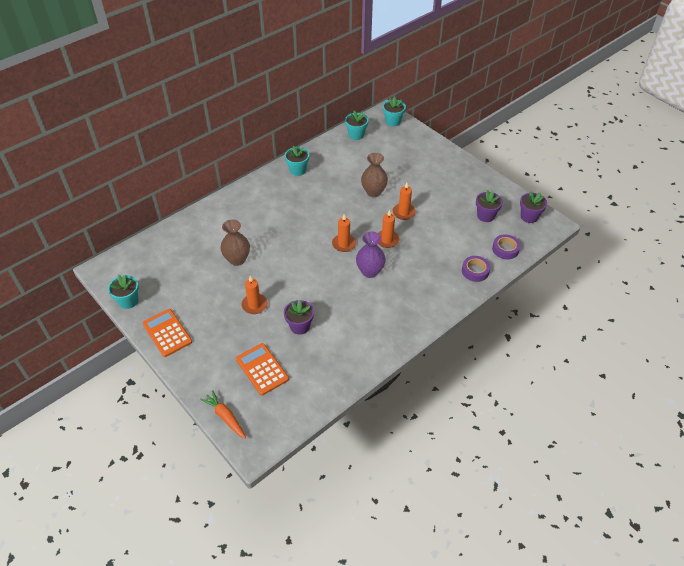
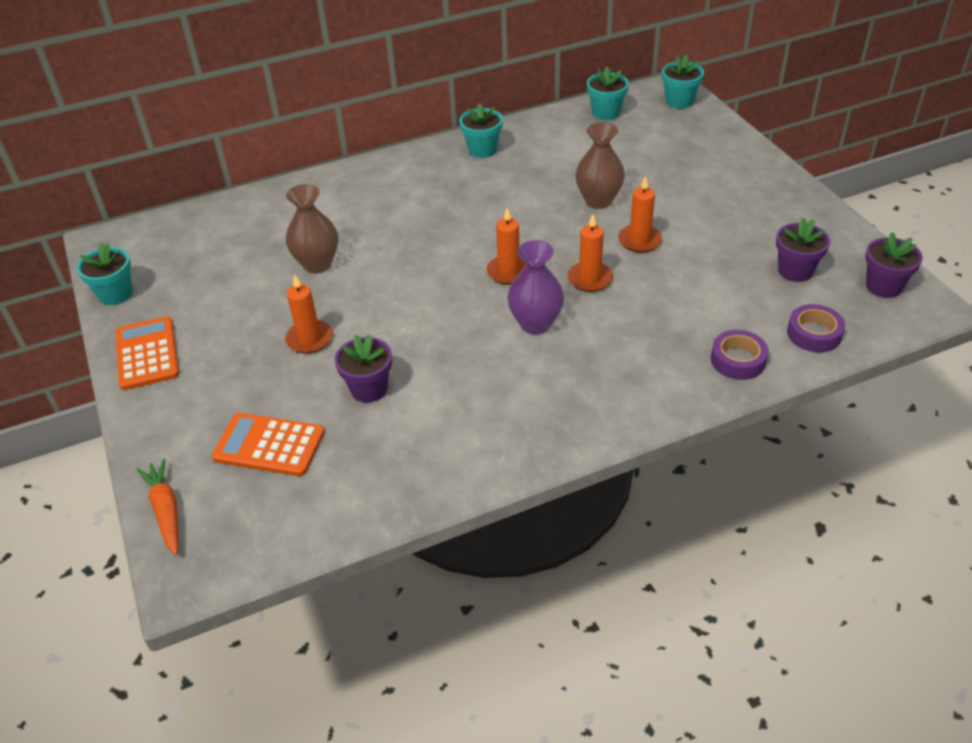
camera: 20 degrees right, 5 degrees down
(262, 369) = (269, 445): orange calculator -> orange calculator turned 60 degrees counterclockwise

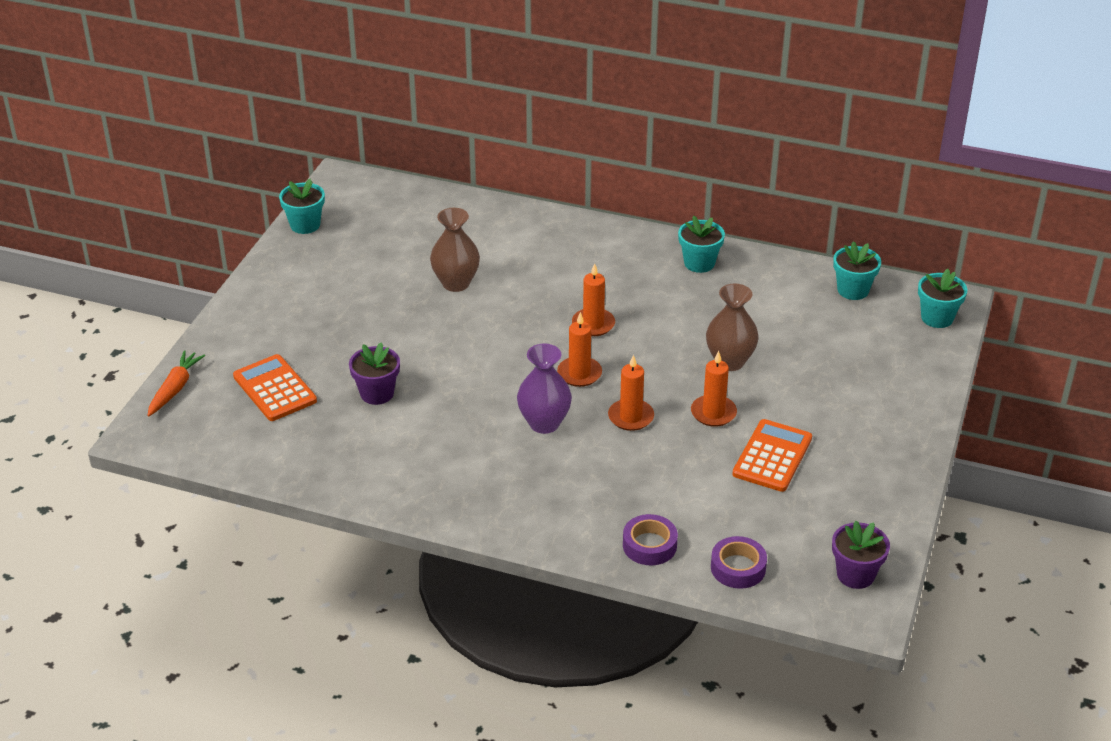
camera: 40 degrees right, 5 degrees down
(147, 354) = (276, 280): orange calculator -> orange calculator (772, 456)
(309, 339) = (383, 335): orange candle -> orange candle (593, 324)
(795, 271) = (801, 515): purple flower pot -> none

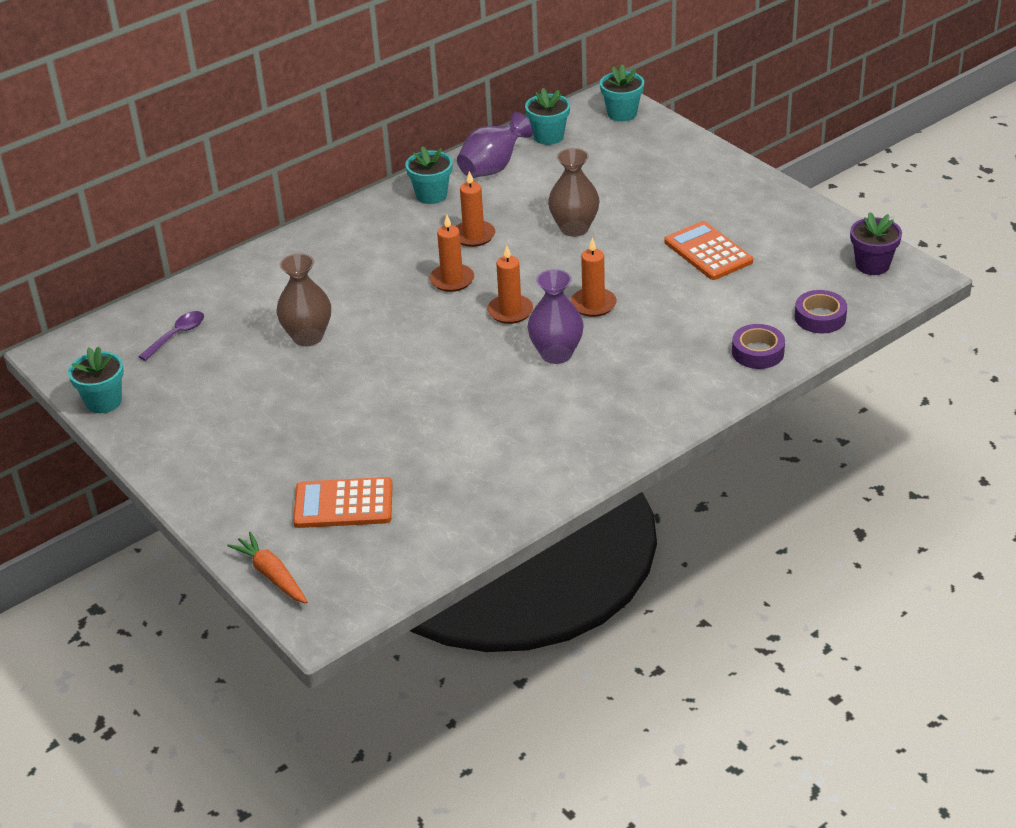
camera: 55 degrees left, 0 degrees up
(377, 393) = (417, 439): purple flower pot -> none
(405, 221) = (177, 335): none -> purple spoon
(713, 413) = (629, 260): orange candle -> orange candle (473, 236)
(772, 279) = (492, 168): none -> purple vase

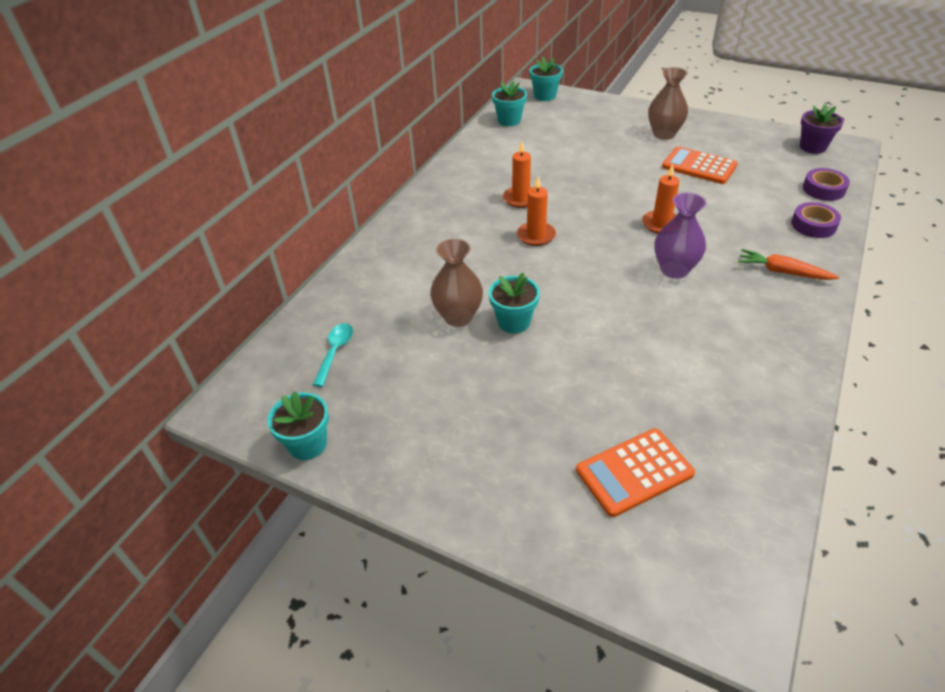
camera: 25 degrees left, 5 degrees up
(177, 335) = (335, 352): purple spoon -> turquoise spoon
(272, 575) = (639, 587): orange carrot -> orange carrot (783, 272)
(431, 195) = (461, 178): turquoise flower pot -> turquoise flower pot (514, 322)
(492, 168) = (489, 149): purple vase -> none
(510, 311) = (605, 247): orange candle -> none
(574, 228) = (590, 175): brown vase -> brown vase (664, 134)

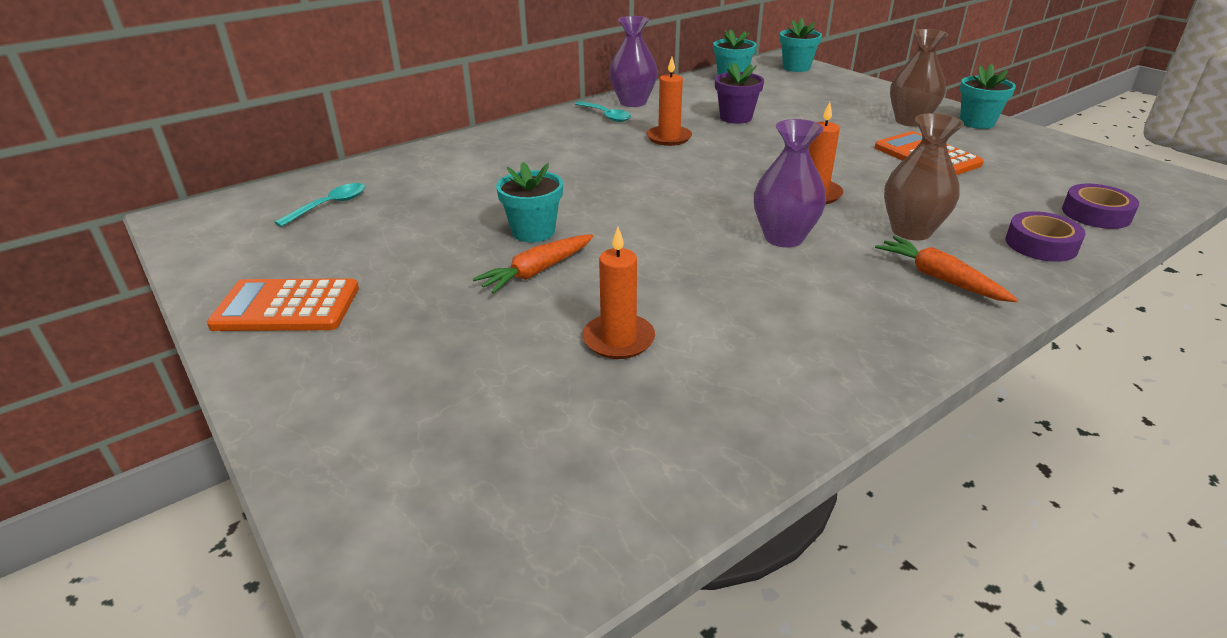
camera: 25 degrees right, 10 degrees down
(308, 444) = (209, 266): turquoise flower pot -> turquoise flower pot (977, 122)
(453, 189) = (606, 116): none -> turquoise spoon
(458, 317) = (481, 212): brown vase -> brown vase (911, 231)
(460, 167) = (633, 102): none -> purple vase
(536, 235) = (648, 169): orange candle -> orange candle (618, 339)
(551, 356) = (537, 271): none -> orange carrot
(634, 472) = (497, 411): orange calculator -> orange calculator (286, 307)
(812, 147) = (1121, 171): purple flower pot -> purple flower pot (736, 117)

